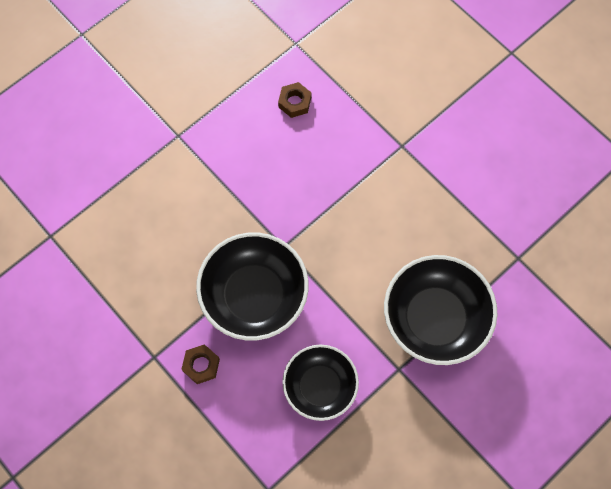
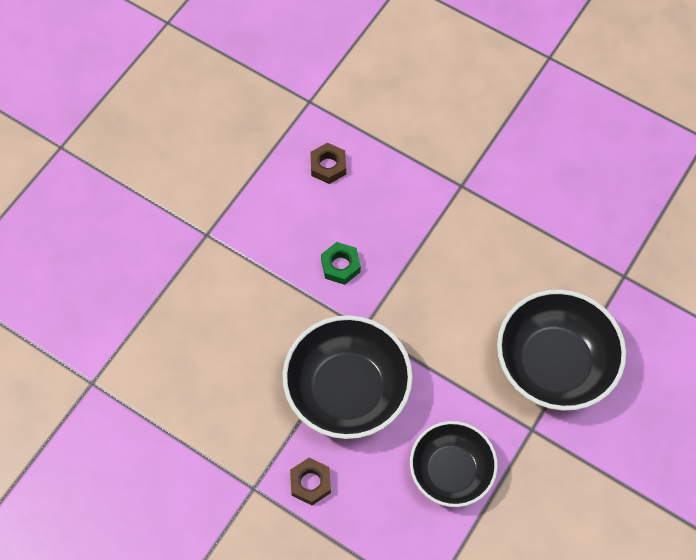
camera: 15 degrees left, 5 degrees down
(280, 189) = (340, 266): none -> green nut

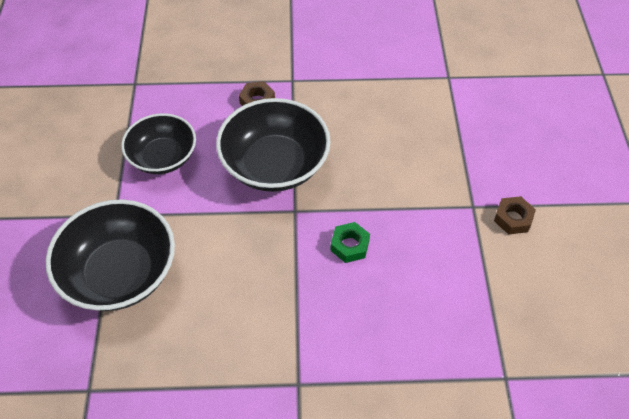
camera: 145 degrees right, 10 degrees down
(328, 166) = (432, 323): brown nut -> brown nut (513, 218)

